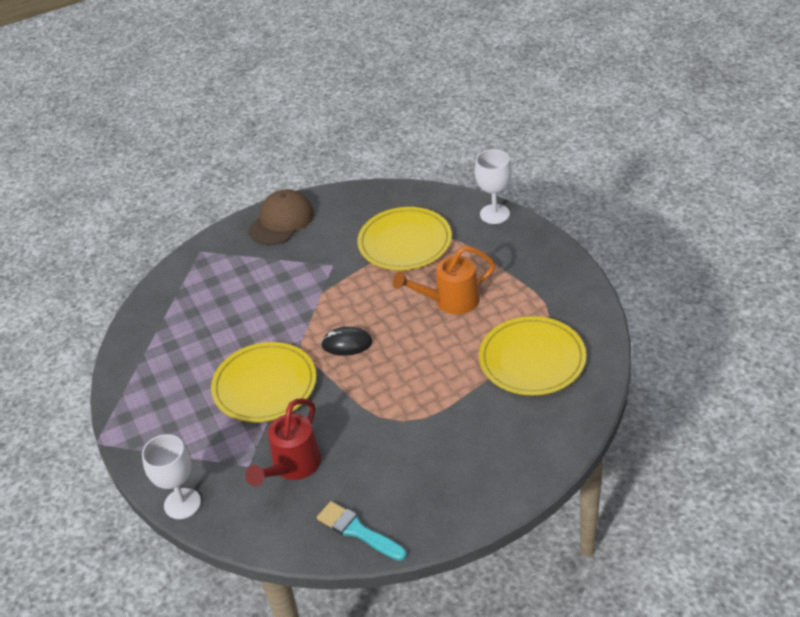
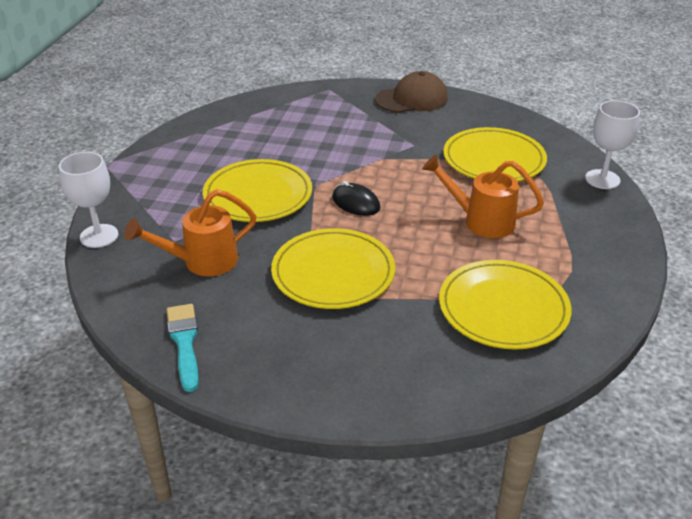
camera: 35 degrees right, 5 degrees down
(292, 467) = (202, 262): red watering can -> orange watering can
(396, 410) = (333, 273): none -> yellow plate

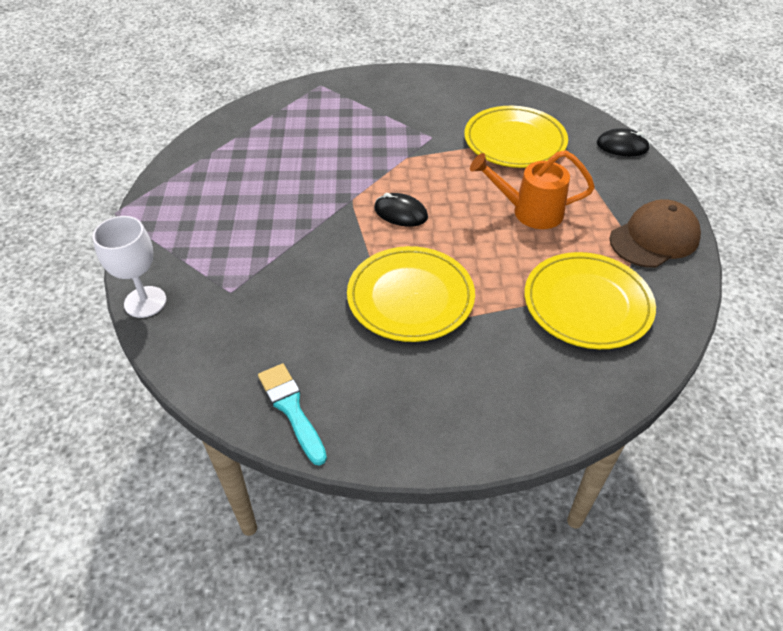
camera: 15 degrees left, 10 degrees up
(202, 262) = (271, 311): orange watering can -> none
(258, 195) = (297, 222): yellow plate -> none
(412, 99) = (408, 84): brown cap -> brown cap (654, 238)
(602, 179) = (622, 146): white goblet -> black mouse

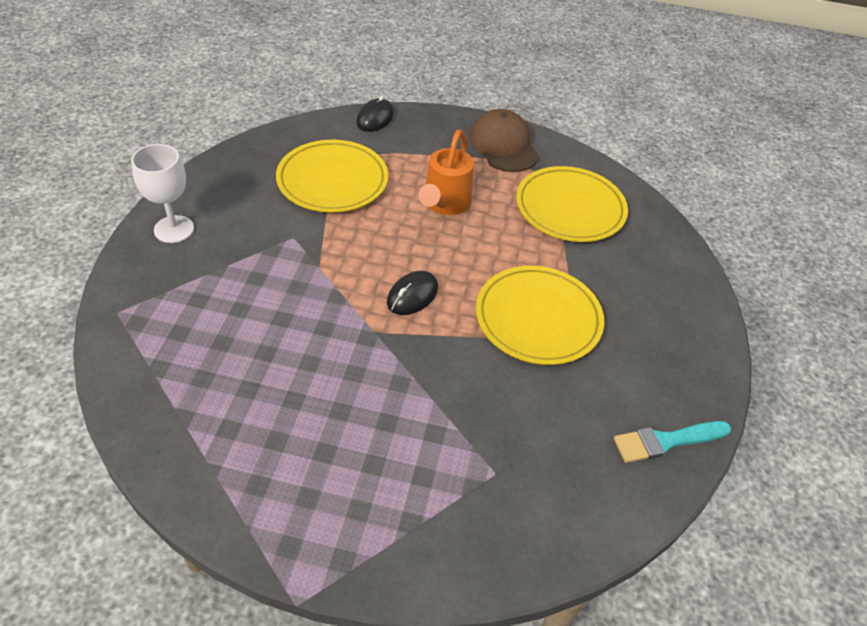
camera: 80 degrees left, 0 degrees up
(145, 302) = (491, 571): white goblet -> white goblet (174, 229)

